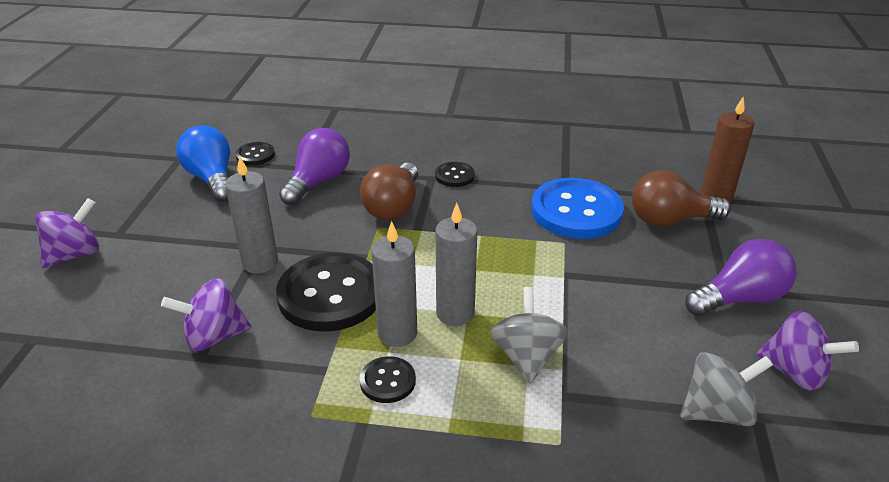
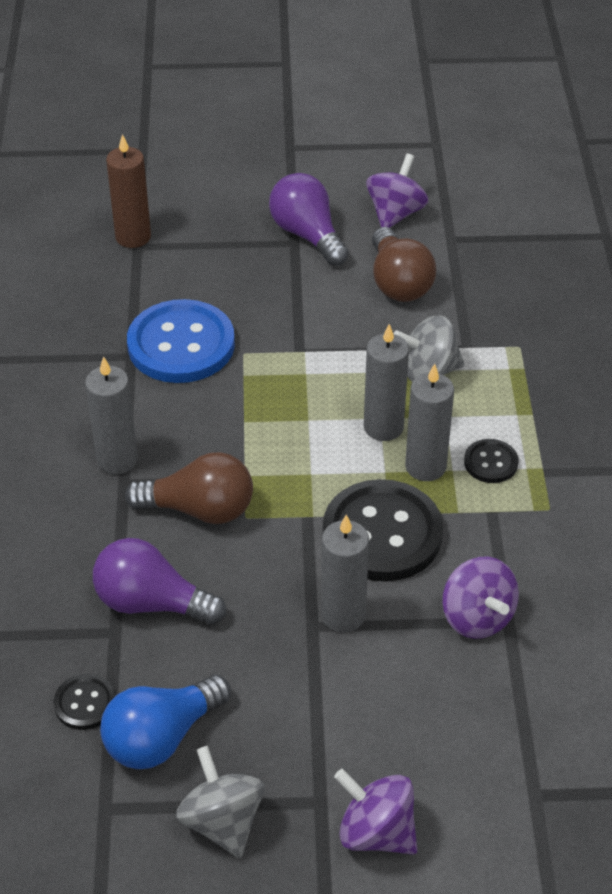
camera: 100 degrees left, 10 degrees up
(454, 176) = (117, 459): black button -> grey candle
(670, 220) = (186, 273): brown light bulb -> brown light bulb (398, 282)
(716, 411) = (454, 259): grey spinning top -> grey spinning top (222, 821)

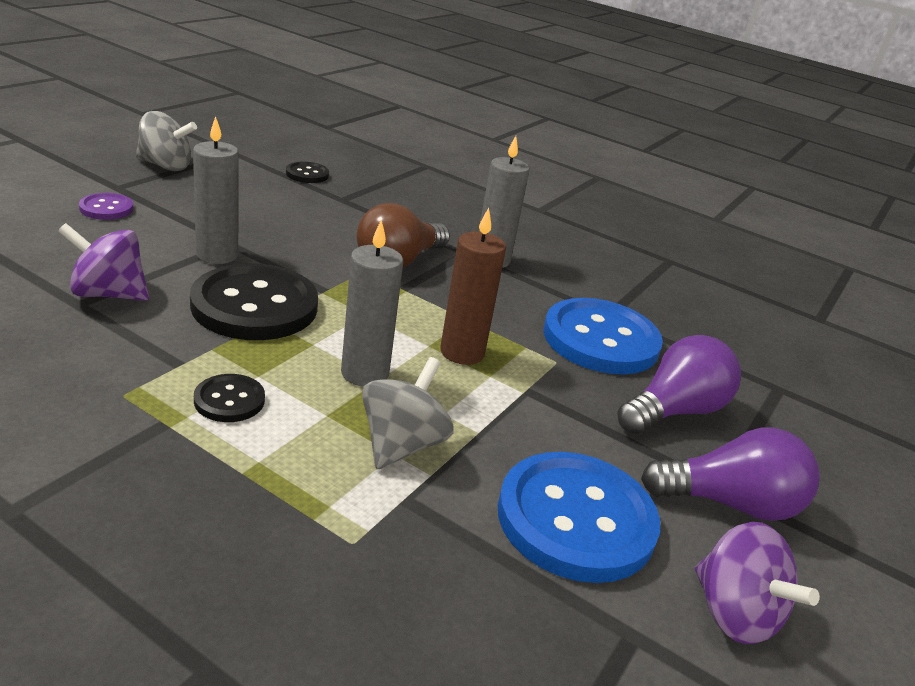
camera: 120 degrees right, 15 degrees down
(133, 237) = (797, 392): brown candle -> brown candle (462, 352)
(152, 603) = (344, 215): purple light bulb -> purple light bulb (674, 411)
(162, 737) = (246, 178): blue light bulb -> none
(369, 759) = (106, 208): none -> purple button
(376, 832) = (64, 188): purple spinning top -> none
(398, 282) = (576, 519): brown light bulb -> blue button
(425, 466) = (285, 365): grey candle -> none

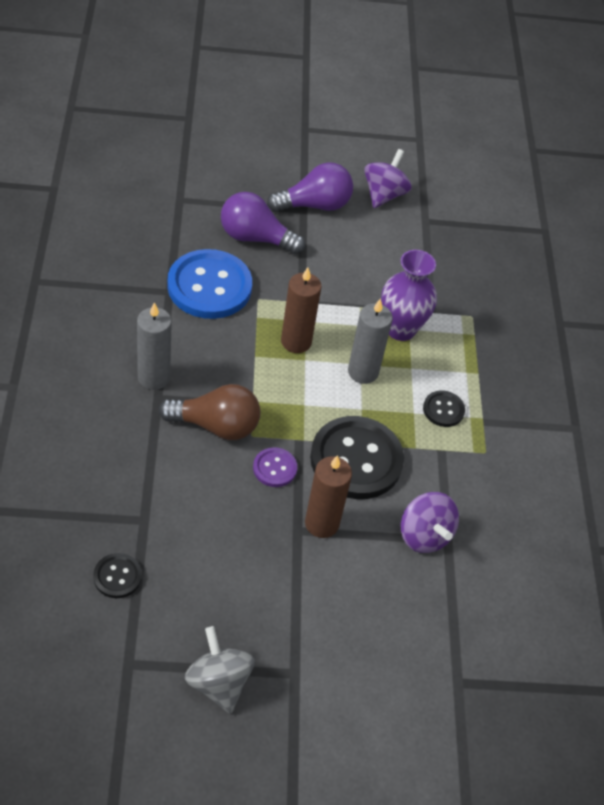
camera: 125 degrees left, 20 degrees up
(106, 208) = (334, 642): purple button -> purple button (274, 468)
(217, 255) = (321, 523): grey candle -> brown candle
(402, 445) = (400, 329): grey spinning top -> purple vase
(576, 519) = (382, 253): blue button -> none
(730, 503) = (314, 205): purple light bulb -> purple light bulb turned 105 degrees clockwise

